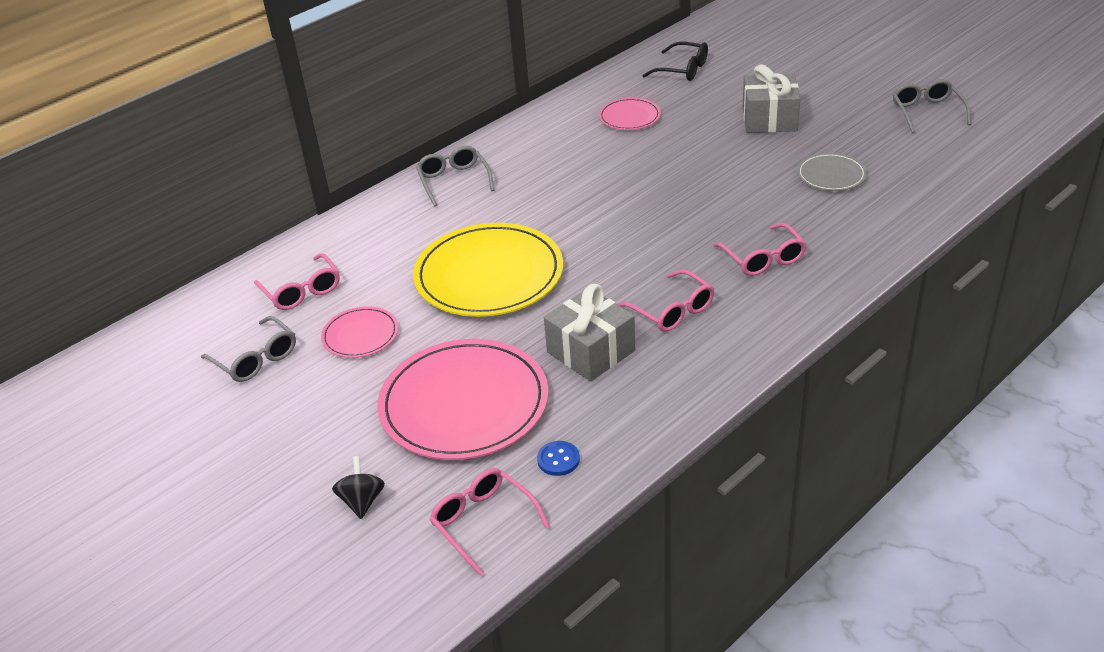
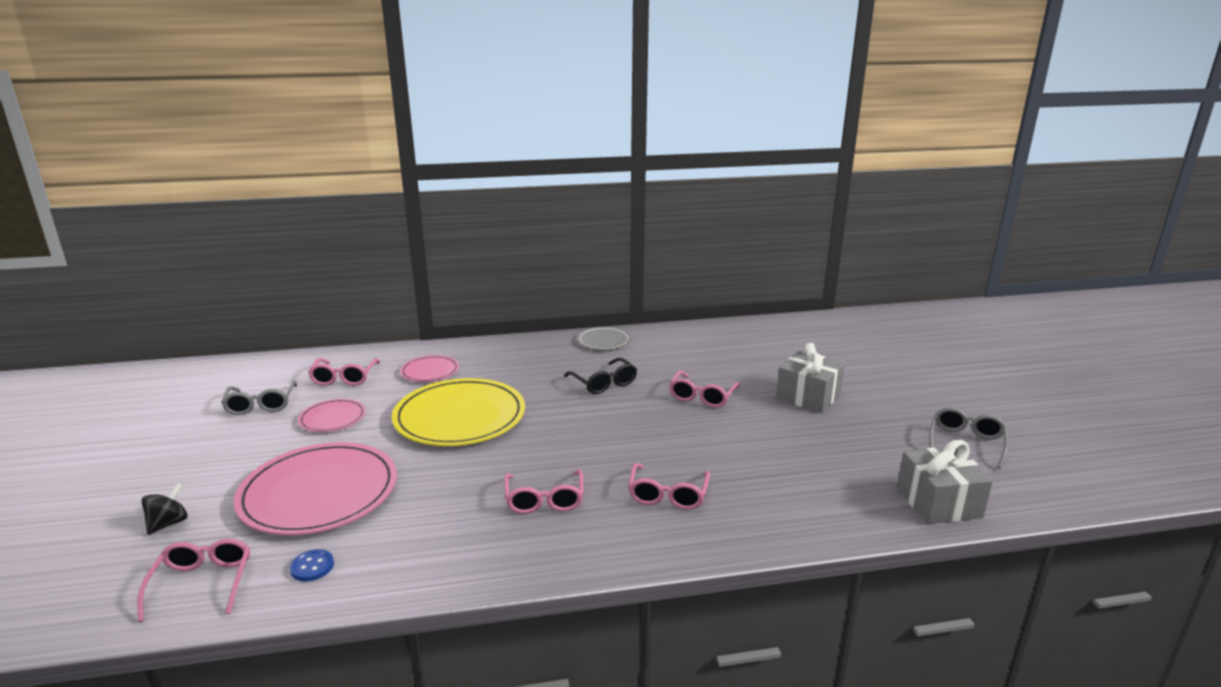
camera: 30 degrees right, 15 degrees down
(454, 181) = (524, 351): grey glasses -> none
(591, 351) = (447, 500): grey gift -> grey gift (938, 502)
(629, 117) = (698, 356): pink plate -> pink plate (430, 371)
(682, 70) = (780, 340): black glasses -> black glasses (604, 383)
(683, 157) = (702, 396): none -> pink glasses
(831, 175) = (810, 456): grey plate -> grey plate (604, 341)

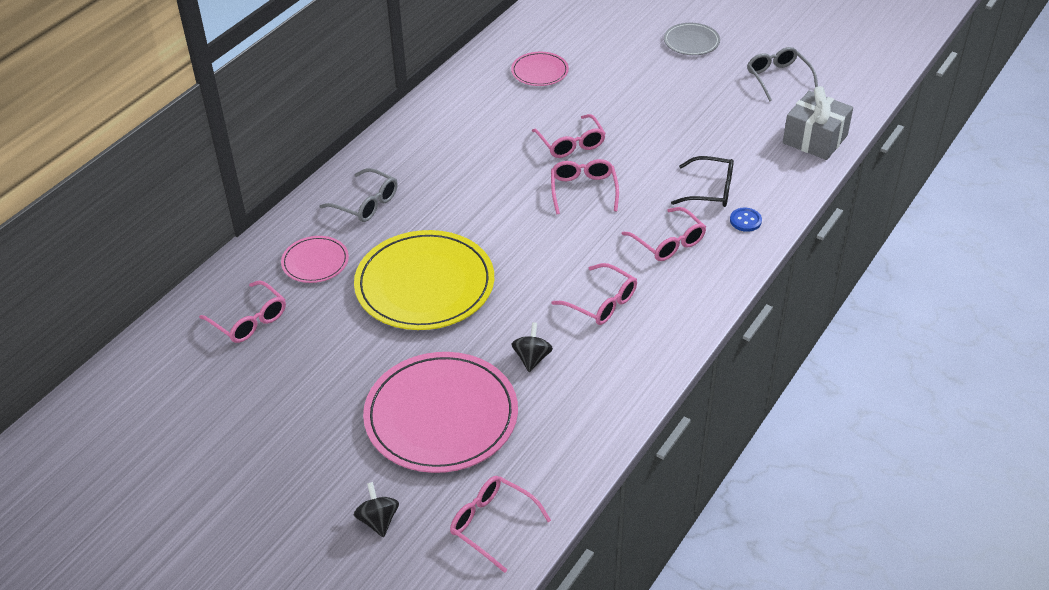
camera: 45 degrees left, 20 degrees up
(261, 405) = (229, 395): grey glasses -> grey glasses (366, 203)
(312, 567) = (541, 458): blue button -> blue button (745, 220)
(332, 418) = (322, 359): pink plate -> pink plate (539, 71)
(434, 500) = (532, 358): none -> black spinning top
(604, 341) = (408, 133): grey plate -> grey plate (691, 41)
(604, 383) = (481, 178): black glasses -> black glasses (710, 190)
(661, 426) = (583, 190): none -> pink glasses
(808, 396) = (640, 96): grey gift -> none

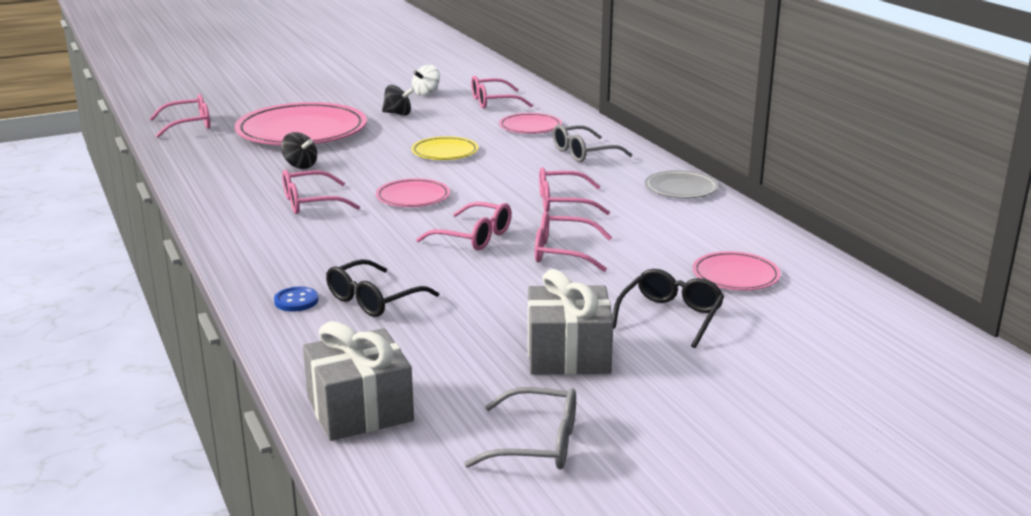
camera: 120 degrees right, 20 degrees down
(247, 388) = (426, 93): none -> white spinning top
(378, 520) = (254, 102): black spinning top -> black spinning top (398, 114)
(425, 284) = (445, 152): yellow plate -> yellow plate, size x0.49
(540, 253) = (413, 197): none -> pink plate
(616, 78) = (670, 316): none -> black glasses
(668, 242) = (333, 252): pink glasses -> pink glasses (563, 203)
(691, 41) = (716, 406): grey plate -> grey plate (680, 188)
(693, 97) = (568, 354): none -> grey gift

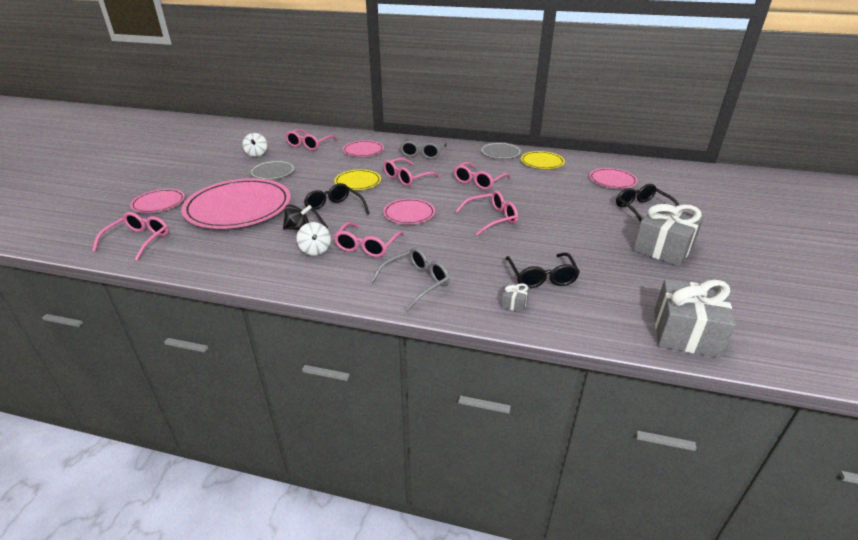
camera: 50 degrees left, 10 degrees up
(261, 104) = (158, 203): none -> pink plate
(270, 186) = (315, 250): none -> white spinning top
(296, 301) = (514, 303): blue button -> grey gift
(361, 165) = (334, 210): none -> black glasses
(398, 114) = (273, 172): black spinning top -> grey plate
(537, 444) = (757, 293): grey glasses -> grey glasses (416, 282)
(562, 253) = (541, 205): pink glasses -> pink glasses (407, 178)
(703, 218) = (542, 162): none -> yellow plate

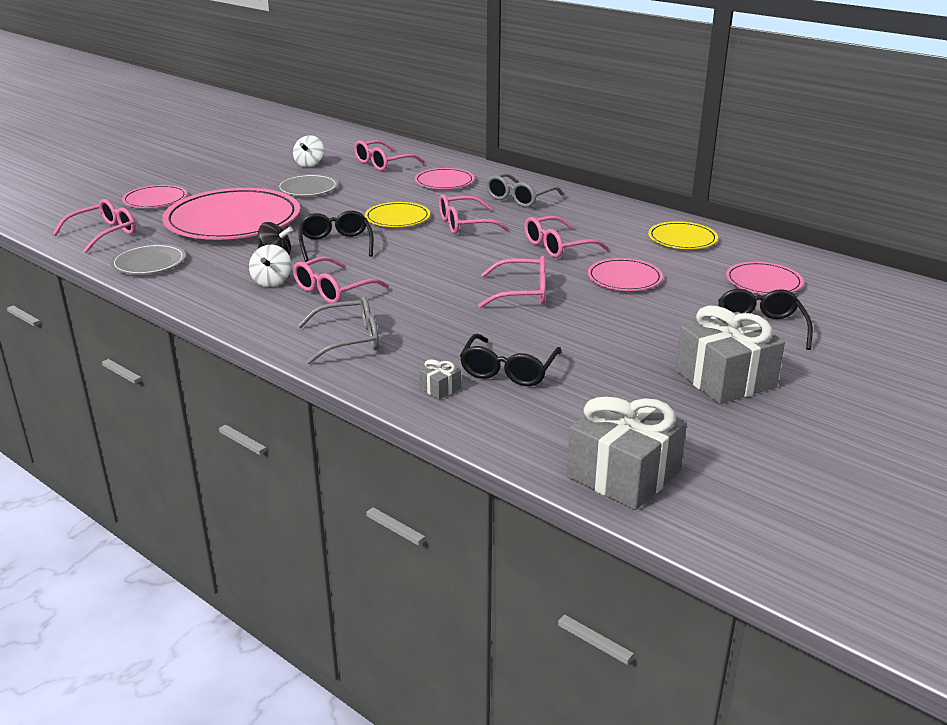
camera: 25 degrees right, 5 degrees down
(409, 213) = (422, 266): pink plate -> pink plate (624, 278)
(500, 153) = (634, 216): grey plate -> grey plate (149, 263)

